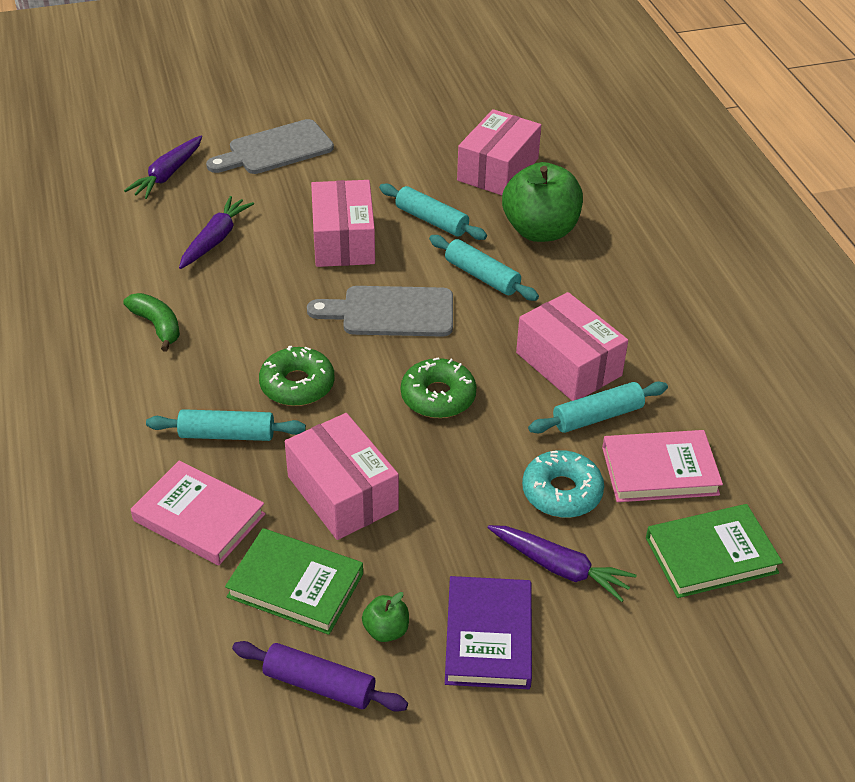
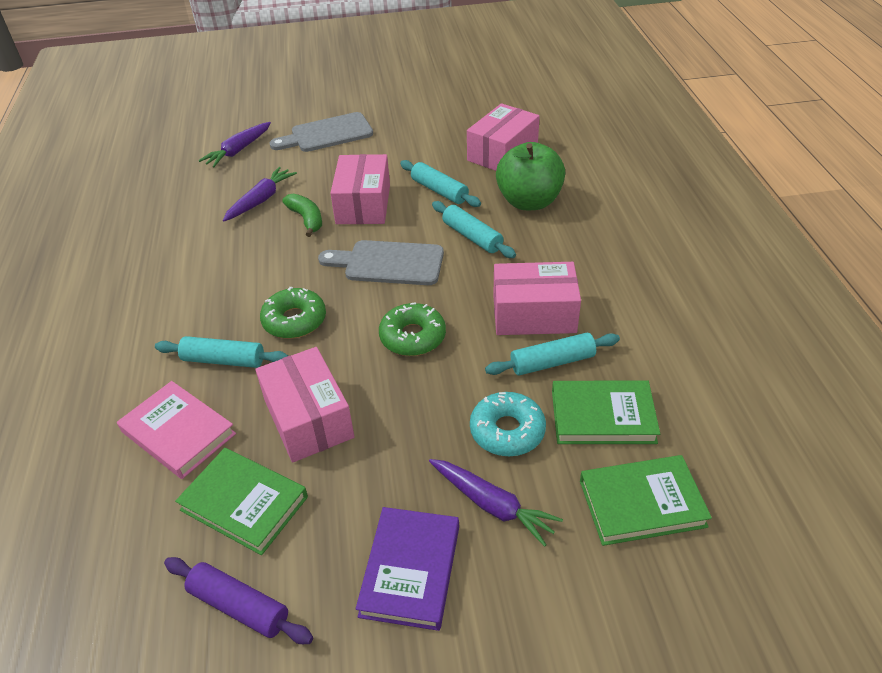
camera: 10 degrees right, 0 degrees up
(157, 326) = (194, 266): green banana -> green banana (306, 219)
(386, 630) = (315, 555): green apple -> none
(568, 364) = (534, 314): pink box -> pink box turned 60 degrees counterclockwise
(659, 471) = (603, 416): pink book -> green book

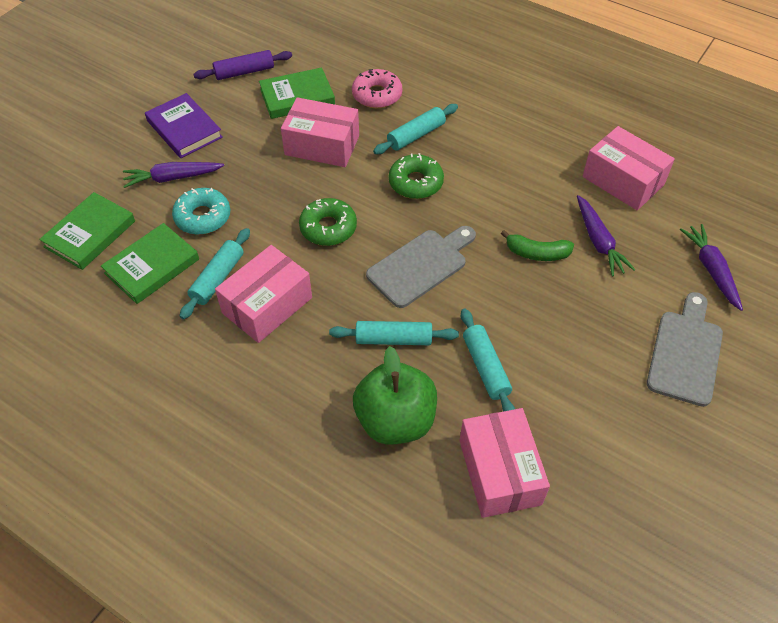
camera: 130 degrees right, 10 degrees up
(178, 433) = (377, 95): pink book -> pink donut
(363, 204) = (521, 301): pink box -> pink box (623, 181)
(439, 191) = (485, 367): turquoise rolling pin -> turquoise rolling pin turned 75 degrees clockwise

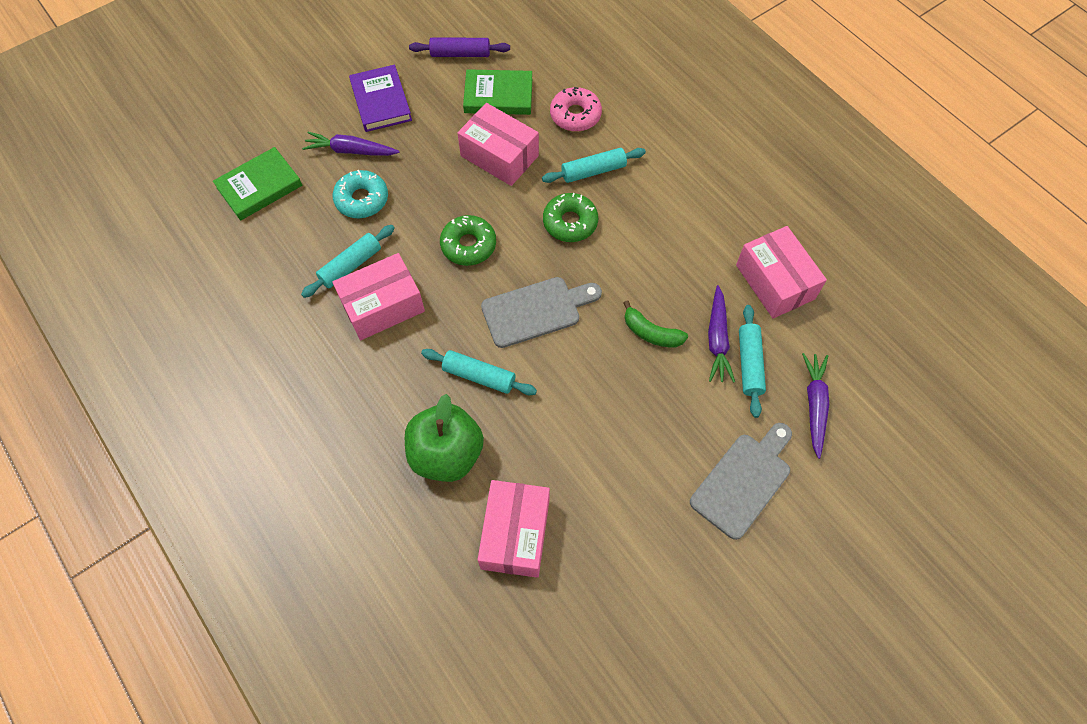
camera: 20 degrees right, 10 degrees up
(152, 266) = (299, 236): green book -> none
(485, 367) = (549, 431): turquoise rolling pin -> turquoise rolling pin (749, 364)

